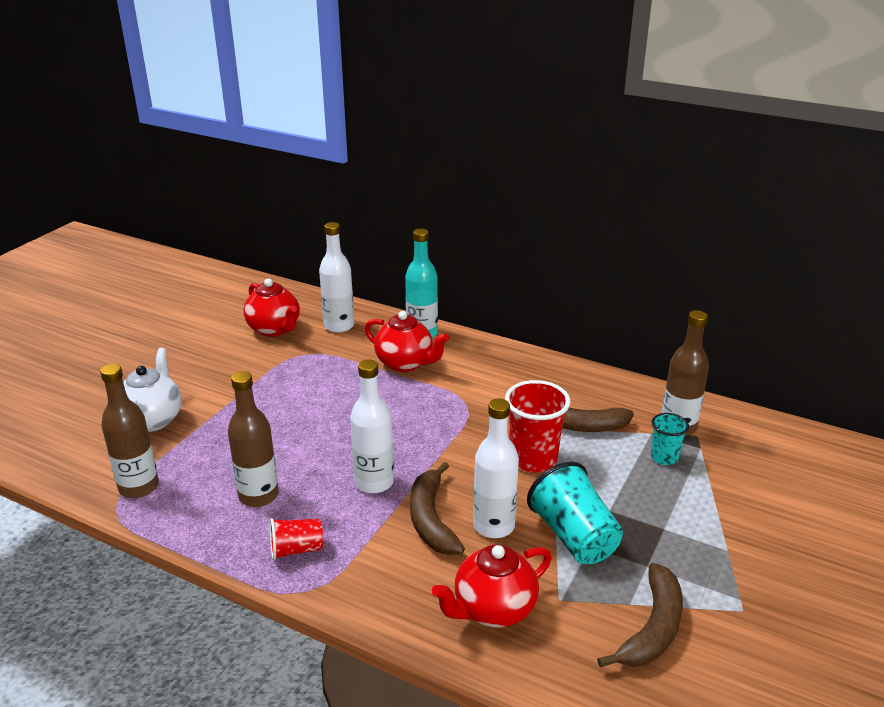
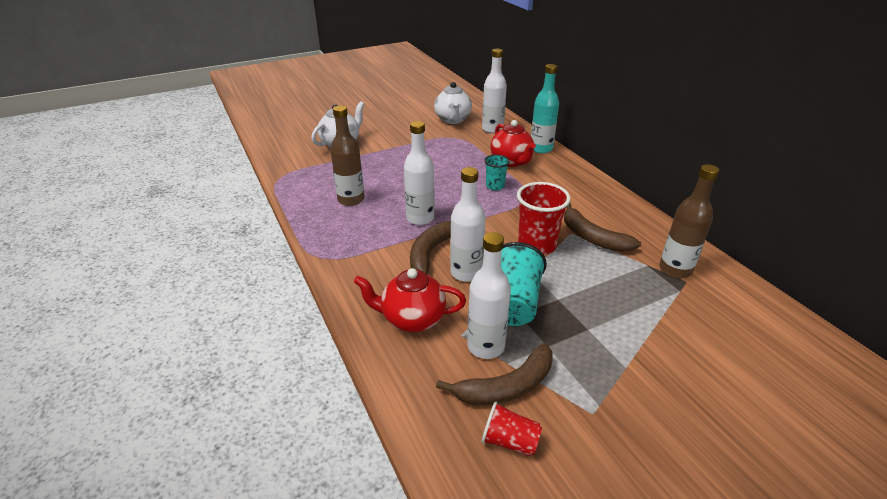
camera: 35 degrees right, 5 degrees up
(139, 487) = (299, 172): brown bottle -> none
(275, 329) = (453, 120): red teapot -> white teapot
(296, 549) = (339, 234): red cup -> red cup (509, 441)
(594, 598) = (485, 346): none -> white bottle
(664, 457) = (640, 284): turquoise cup -> turquoise cup (495, 186)

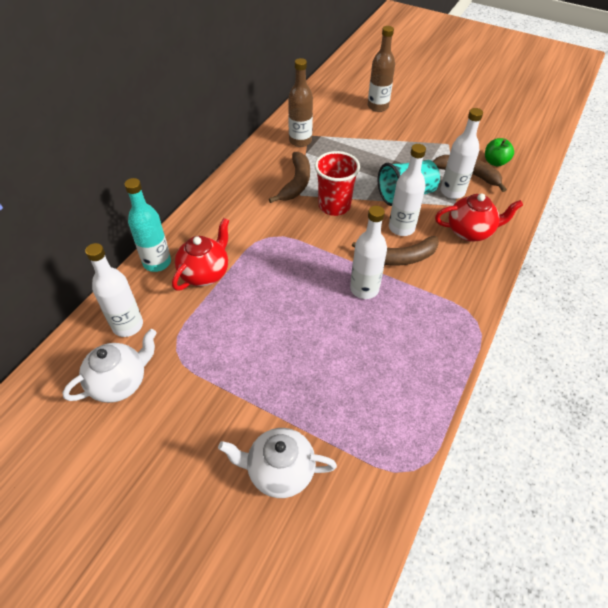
camera: 125 degrees left, 15 degrees up
(351, 200) = (385, 361): brown bottle -> brown bottle (378, 106)
(412, 319) = (470, 231): red teapot -> red teapot turned 60 degrees counterclockwise
(495, 186) = (266, 264): turquoise cup -> none
(509, 441) = (495, 162): red cup -> green apple

